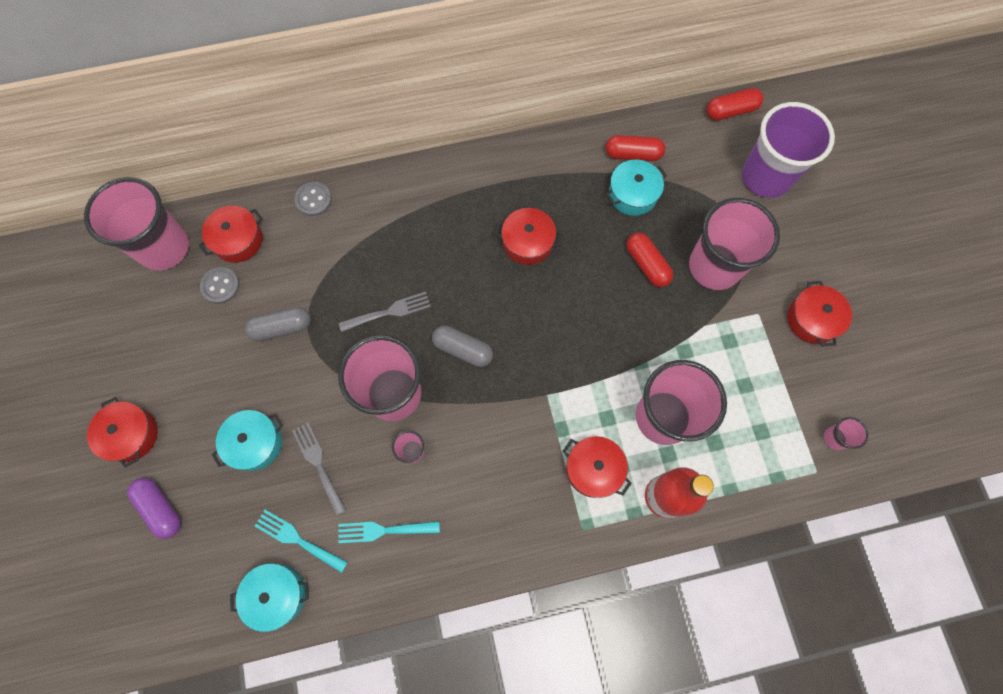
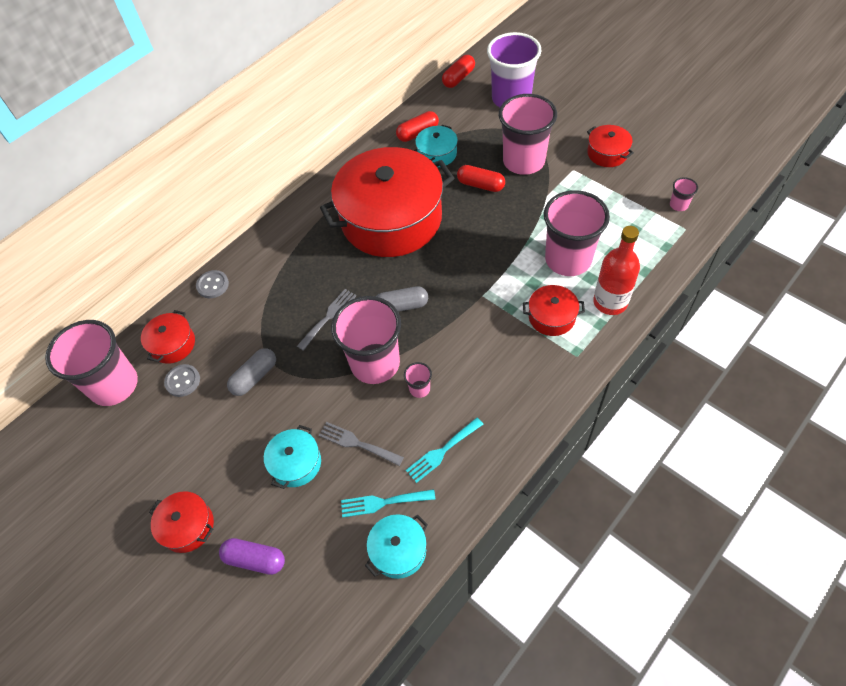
camera: 30 degrees left, 15 degrees down
(527, 242) = (391, 219): red pot -> red pot, size x2.42

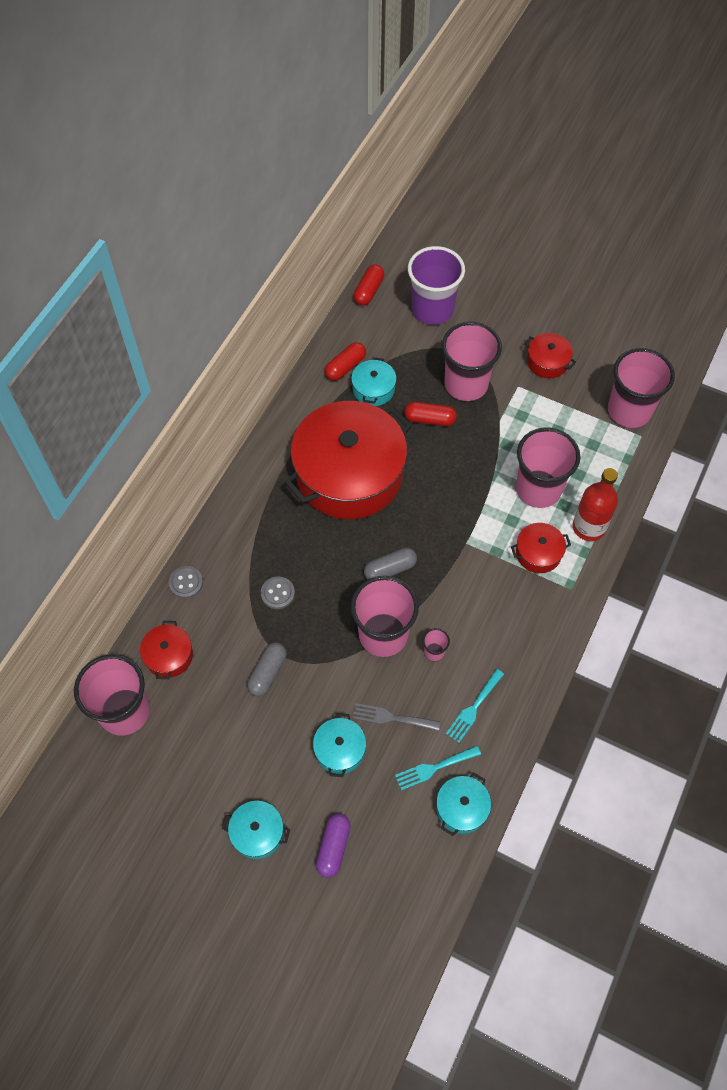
camera: 20 degrees left, 5 degrees up
(183, 381) = (195, 692): grey button -> grey button (277, 593)
(187, 526) = (257, 833): red pot -> turquoise pot
(255, 559) = (333, 847): purple capsule -> purple capsule turned 75 degrees counterclockwise
(328, 317) = (320, 595): grey fork -> none
(678, 205) = (629, 410): pink cup -> pink cup, size x2.42

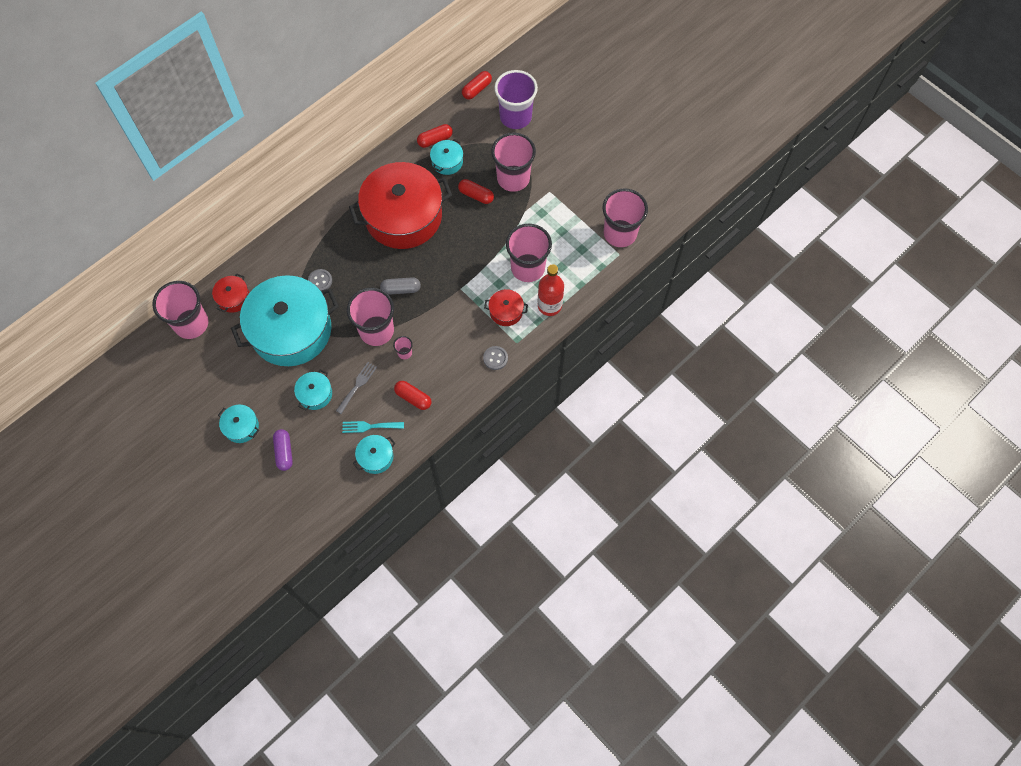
camera: 20 degrees right, 5 degrees up
(186, 583) = (264, 254): grey button -> grey button (495, 358)
(268, 673) = (291, 330): grey capsule -> turquoise pot
(333, 847) = (284, 452): purple capsule -> purple capsule turned 45 degrees counterclockwise
(392, 718) = (357, 386): grey fork -> grey fork turned 90 degrees clockwise
(473, 708) = (413, 398): turquoise fork -> red capsule
(547, 362) = (579, 180): red pot -> none

